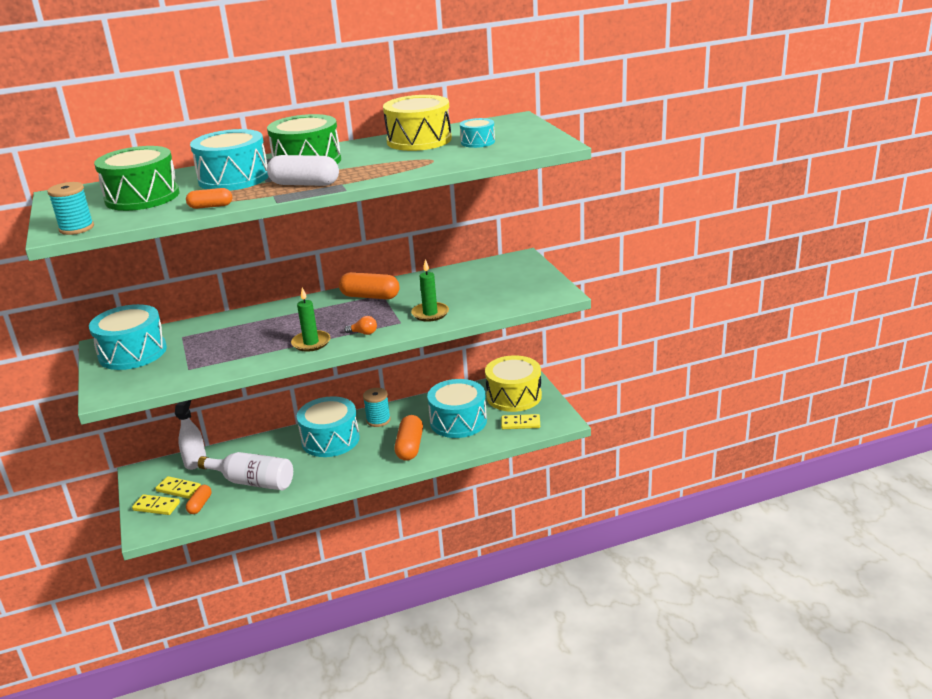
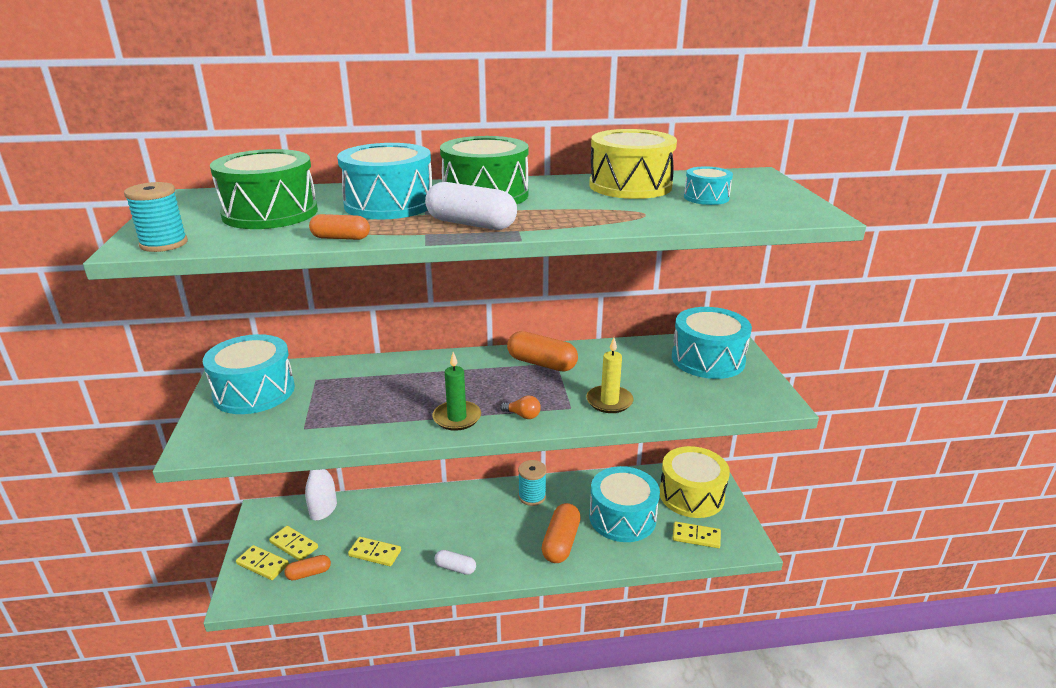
camera: 10 degrees right, 0 degrees up
(200, 505) = (309, 573): orange capsule -> orange capsule turned 45 degrees clockwise
(252, 482) = (375, 553): white bottle -> yellow domino
(325, 479) = (455, 568): none -> white capsule
(330, 440) = (474, 512): turquoise drum -> turquoise drum (708, 359)
(430, 313) = (609, 401): green candle -> yellow candle

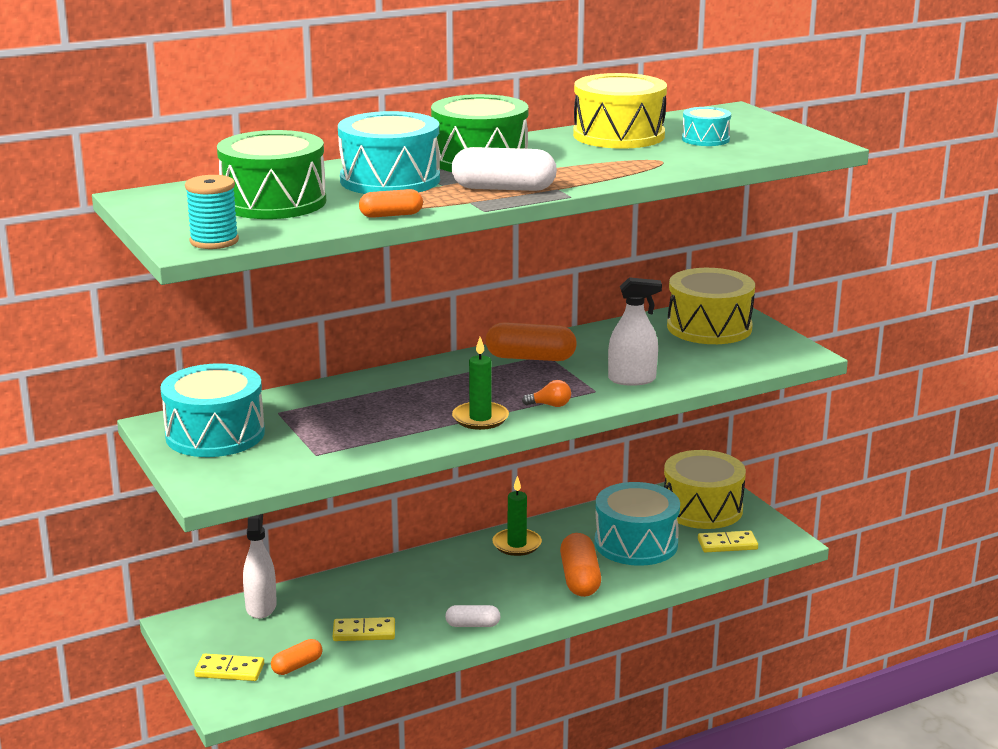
camera: 20 degrees left, 5 degrees down
(294, 545) = (253, 646): yellow domino -> none
(532, 496) = (517, 544): turquoise spool -> green candle
(609, 401) = (632, 379): yellow candle -> white spray bottle
(708, 359) = (709, 327): turquoise drum -> yellow drum

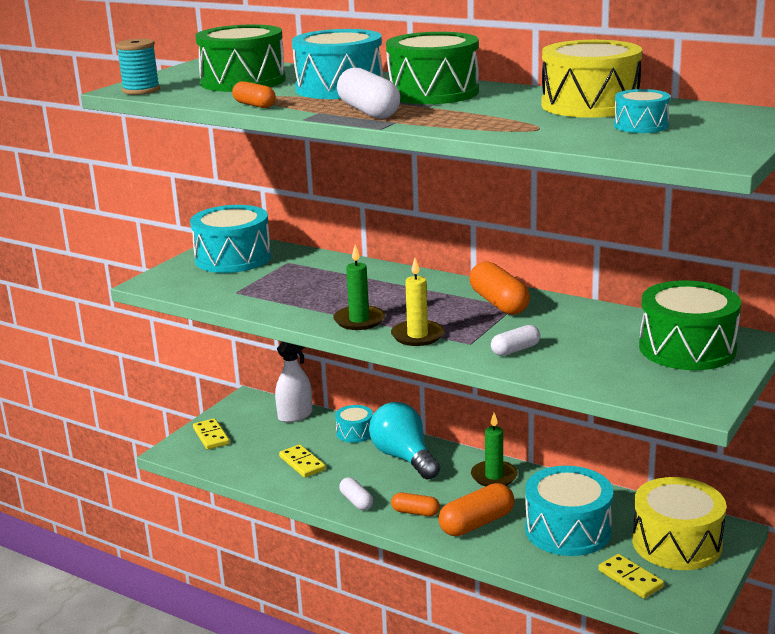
camera: 60 degrees right, 0 degrees up
(297, 666) = (237, 456): orange capsule -> orange capsule (415, 512)
(345, 585) = (355, 432): none -> turquoise drum
(427, 575) = (404, 457): none -> turquoise light bulb
(550, 405) = (417, 336): orange light bulb -> yellow candle
(632, 379) = (515, 350): white spray bottle -> white capsule
(709, 327) = (687, 348): yellow drum -> green drum

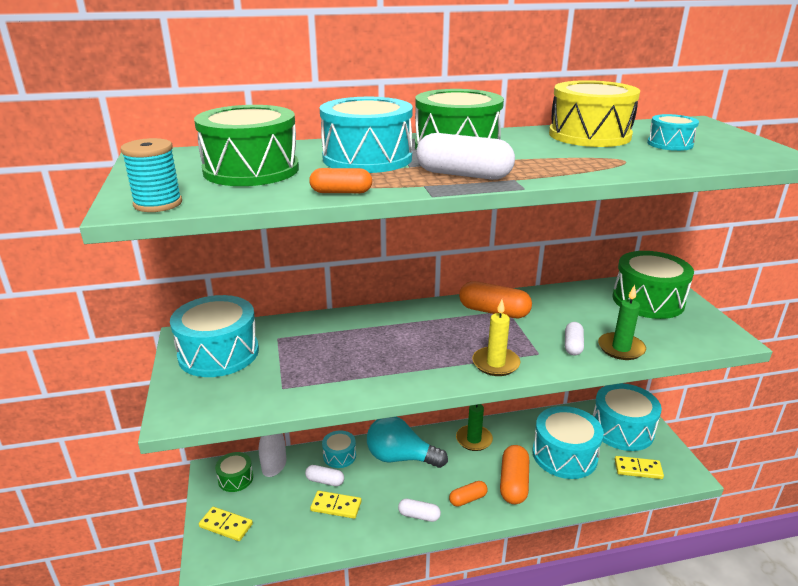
camera: 45 degrees left, 5 degrees up
(256, 411) = (235, 478): none -> green drum
(318, 443) = (325, 481): none -> white capsule
(359, 320) = (432, 369): green candle -> green candle (621, 348)
(676, 543) = (622, 429): yellow drum -> turquoise drum

